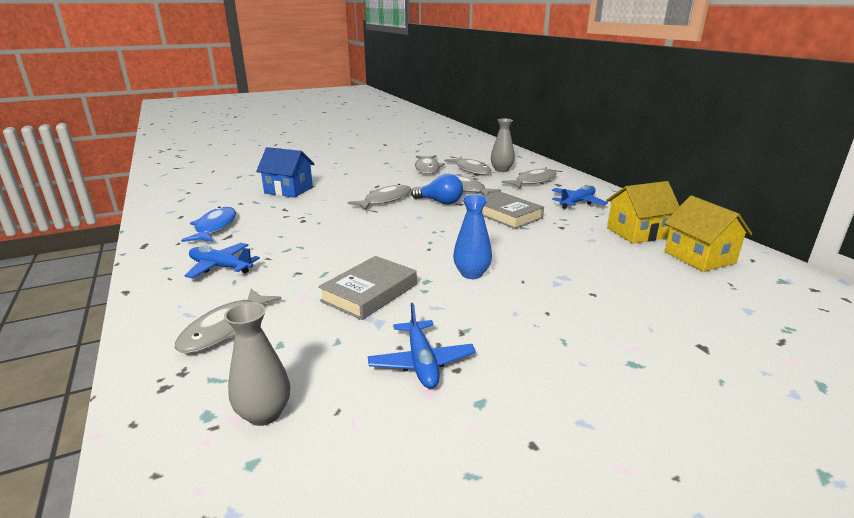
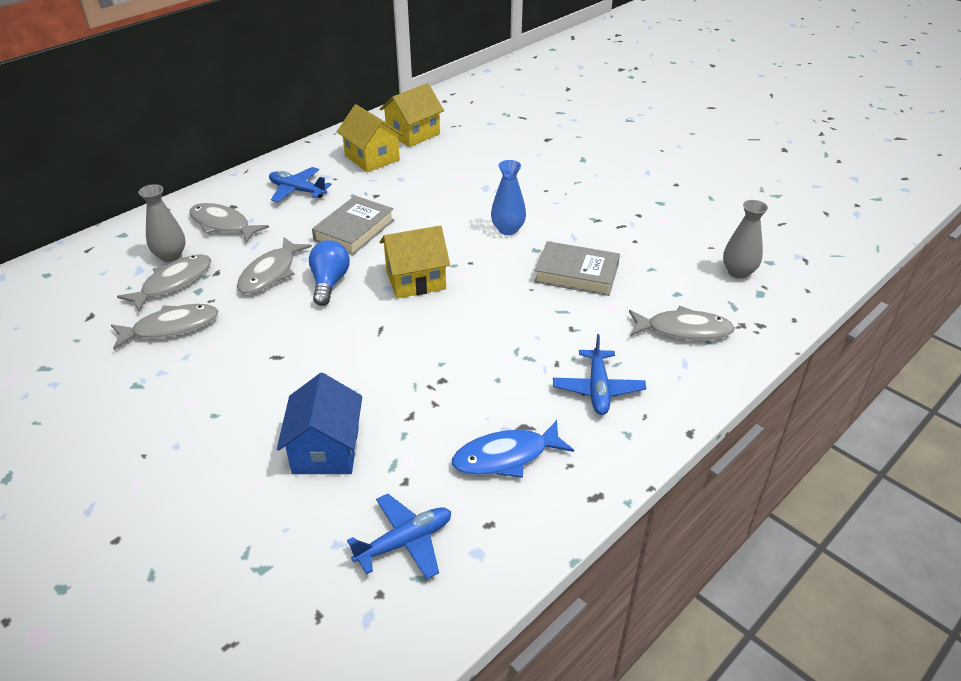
camera: 110 degrees left, 15 degrees up
(385, 200) = (337, 331): grey fish -> none
(420, 226) = (416, 280): none -> yellow house
(421, 362) = (643, 228): blue plane -> blue plane (405, 542)

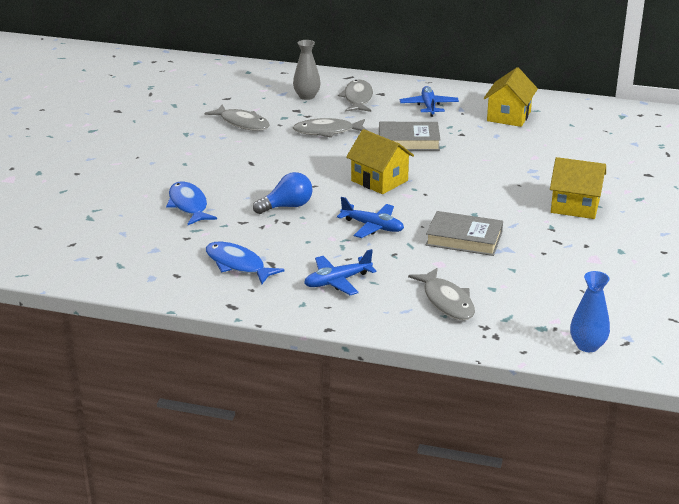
camera: 60 degrees right, 10 degrees down
(173, 283) = (282, 107): grey fish -> none
(326, 450) = (189, 205): blue house -> blue fish
(329, 283) = (340, 153): blue light bulb -> blue light bulb (287, 206)
(405, 542) = (140, 252): blue plane -> blue plane (372, 227)
(413, 134) = (567, 119): yellow house -> yellow house (575, 206)
(508, 229) = (486, 196): blue vase -> blue vase (587, 346)
(576, 274) = (464, 239): grey book -> grey book turned 60 degrees counterclockwise
(738, 272) = (560, 311): grey vase -> none

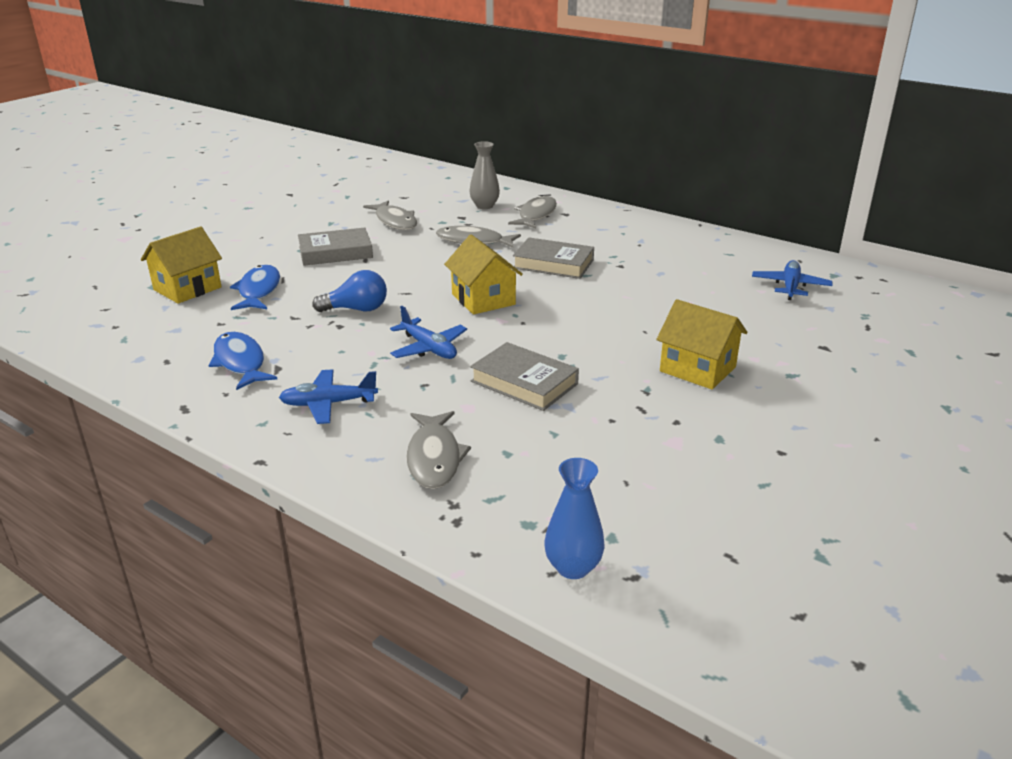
camera: 20 degrees right, 0 degrees up
(219, 160) = (335, 252): none -> grey book
(429, 106) = (606, 233): blue plane -> blue plane (790, 287)
(509, 116) = (691, 255): yellow house -> yellow house (187, 288)

